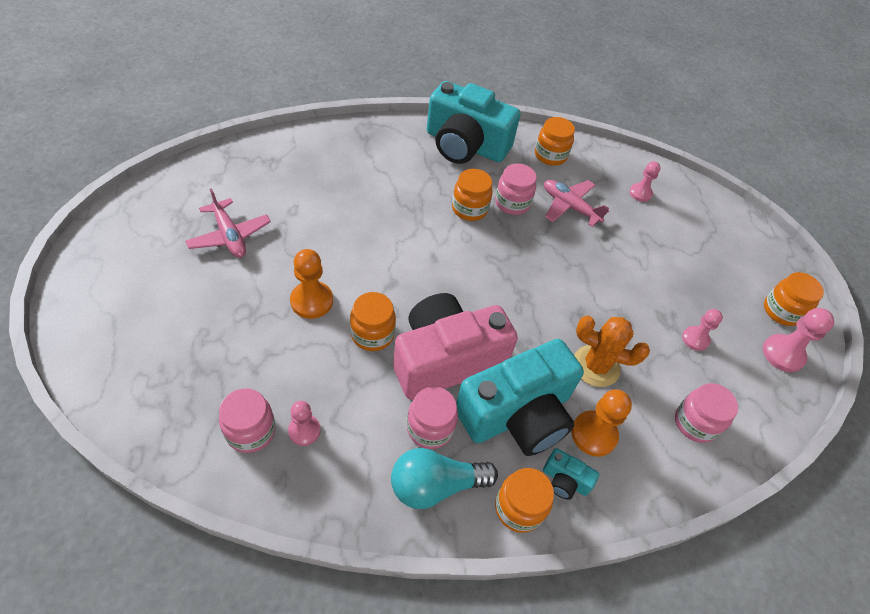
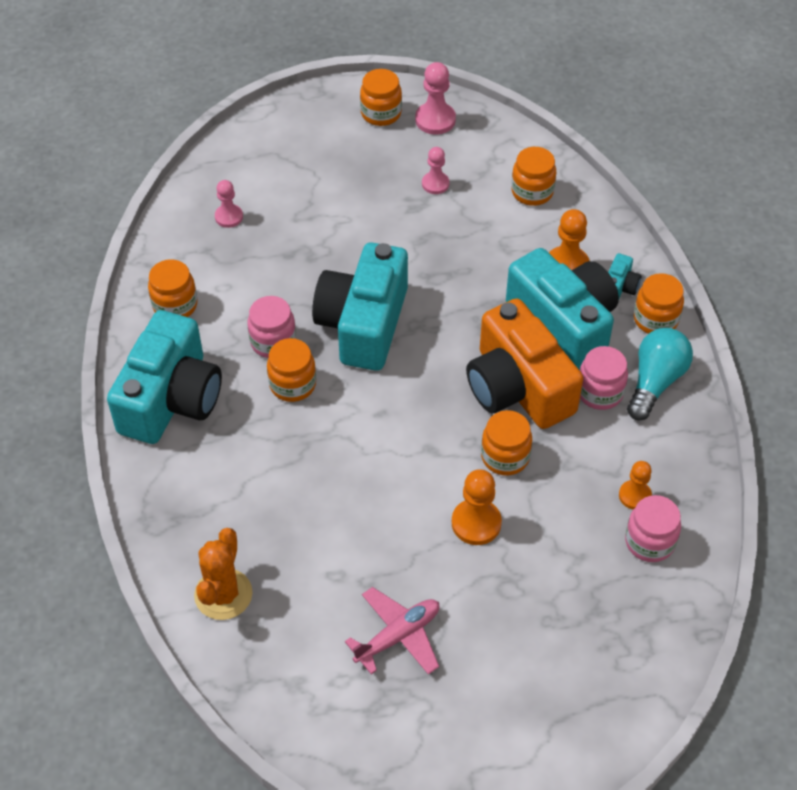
camera: 90 degrees left, 0 degrees up
(304, 430) = (635, 496): pink pawn -> orange pawn
(435, 485) = (655, 382): turquoise light bulb -> turquoise light bulb turned 135 degrees counterclockwise
(446, 359) = (518, 387): pink camera -> orange camera
(527, 260) = (363, 324): none -> turquoise camera
(569, 207) = (267, 285): pink plane -> none
(596, 366) = (490, 263): orange cactus -> orange cactus (223, 594)
(695, 423) = (532, 192): pink jar -> orange jar

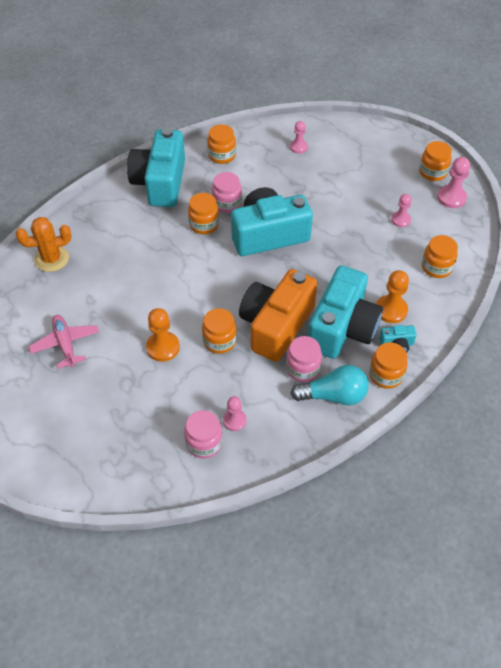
camera: 60 degrees right, 0 degrees up
(171, 399) = (160, 182): turquoise camera -> turquoise camera turned 105 degrees clockwise
(398, 636) = (65, 344): pink plane -> pink plane turned 135 degrees counterclockwise
(635, 496) = (234, 420): orange pawn -> pink pawn

